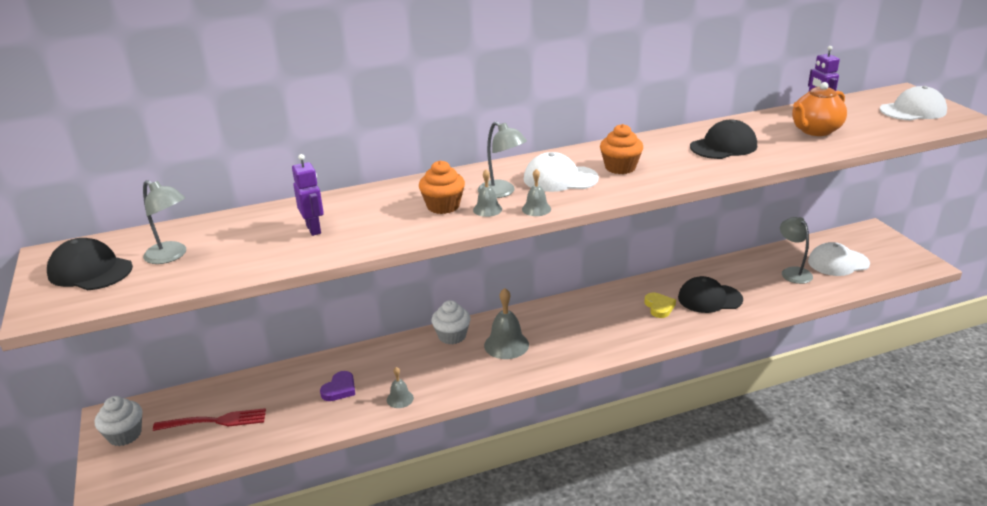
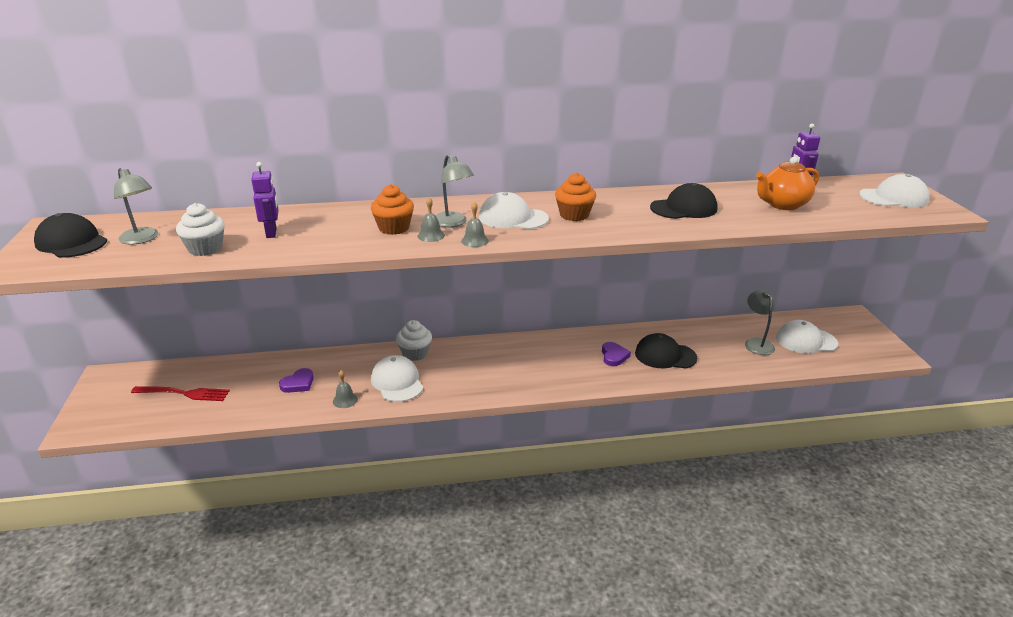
camera: 10 degrees right, 0 degrees up
(125, 435) = (108, 393): white cupcake -> white cupcake (205, 249)
(447, 370) = (397, 382): none -> white cap
(506, 345) = (459, 368): grey bell -> none
(659, 307) = (614, 356): yellow heart -> purple heart

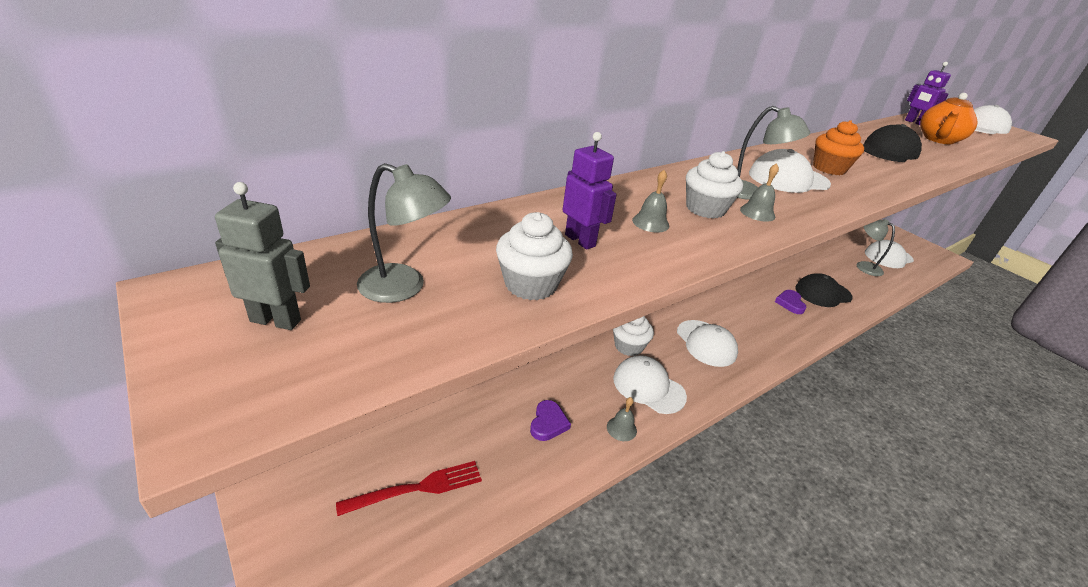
camera: 30 degrees left, 5 degrees up
(71, 242) = (276, 320): black cap -> grey robot
(394, 228) = (705, 209): orange cupcake -> white cupcake
(474, 241) = (807, 212): grey bell -> grey bell (650, 223)
(485, 366) = (706, 343): none -> white cap
(614, 356) = (790, 303): purple heart -> purple heart turned 150 degrees counterclockwise

